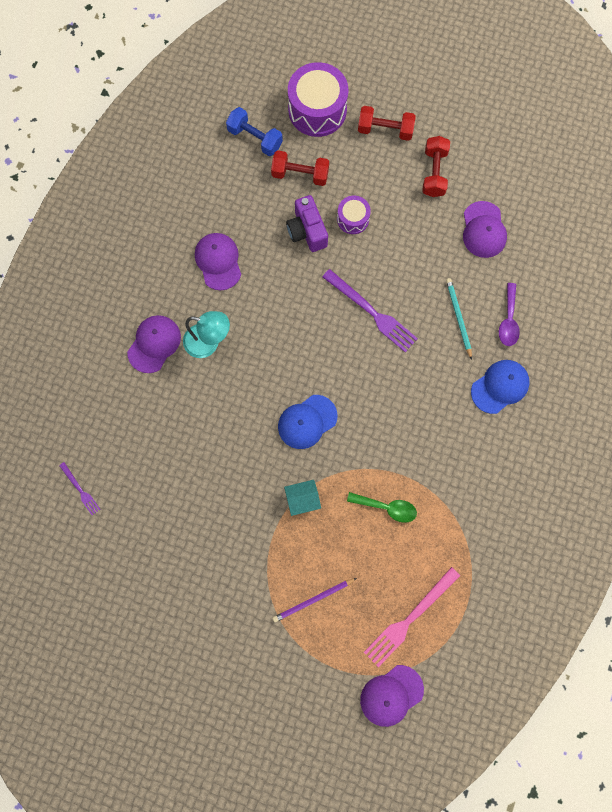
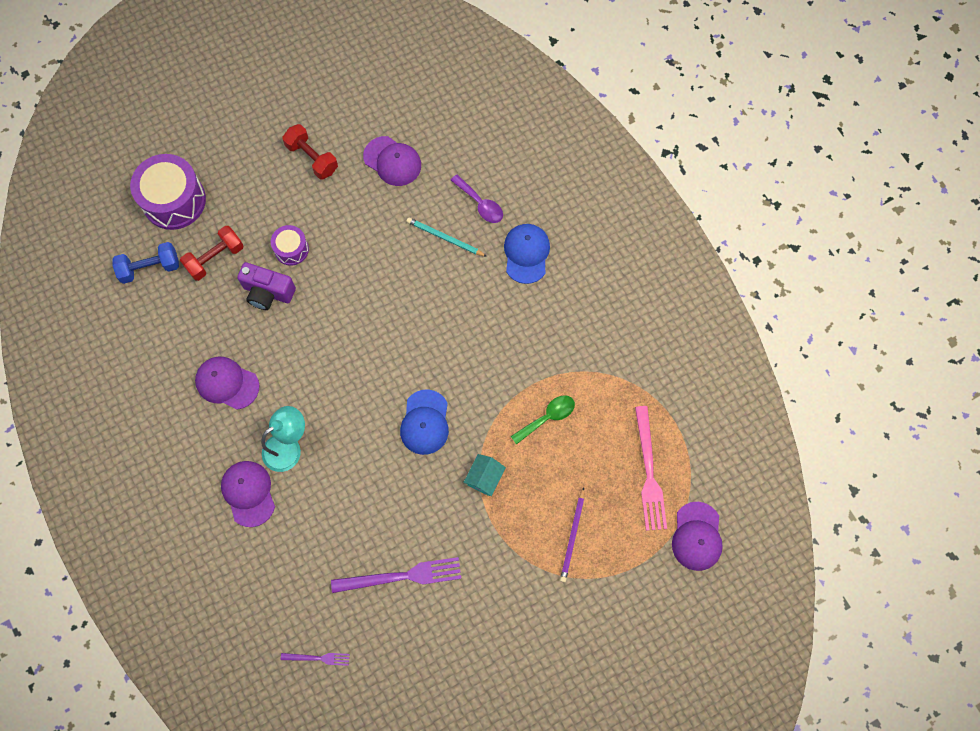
camera: 50 degrees left, 5 degrees down
(372, 312) = (381, 298): purple fork -> purple fork (401, 576)
(385, 130) = (241, 164): red dumbbell -> none

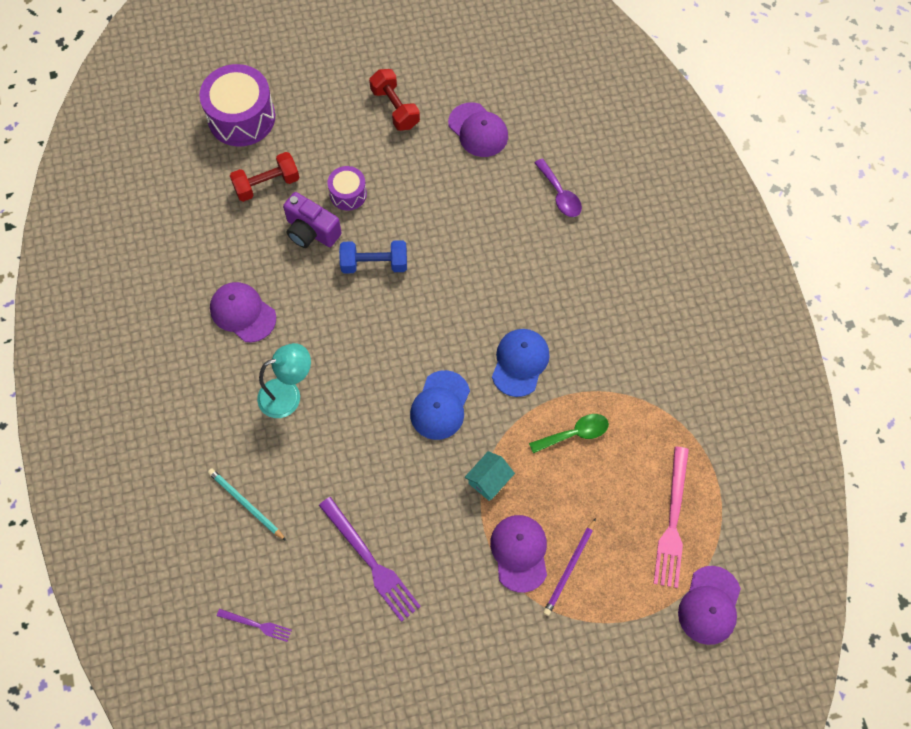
camera: 15 degrees right, 5 degrees down
(150, 268) = (197, 178): blue dumbbell -> blue dumbbell (374, 264)
(248, 493) = (233, 431): purple cap -> purple cap (519, 553)
(401, 576) = (370, 561): purple fork -> purple fork turned 45 degrees clockwise
(445, 238) = (512, 220): turquoise pencil -> turquoise pencil (246, 504)
(526, 254) = (596, 257): blue cap -> blue cap (520, 363)

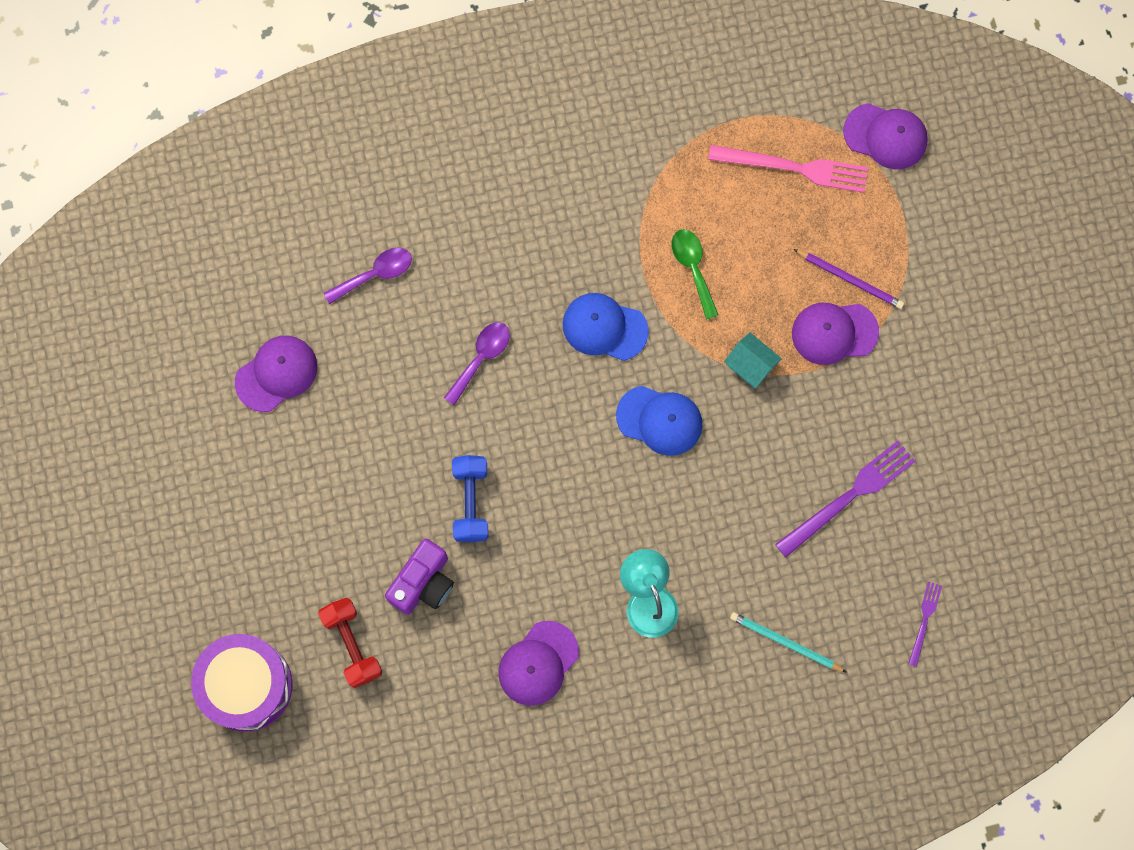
camera: 90 degrees left, 10 degrees up
(246, 504) = (785, 642): turquoise pencil -> turquoise pencil turned 75 degrees clockwise
(348, 194) = (369, 538): purple drum -> none
(395, 108) = (238, 481): red dumbbell -> none
(492, 270) = (481, 358): none -> purple spoon

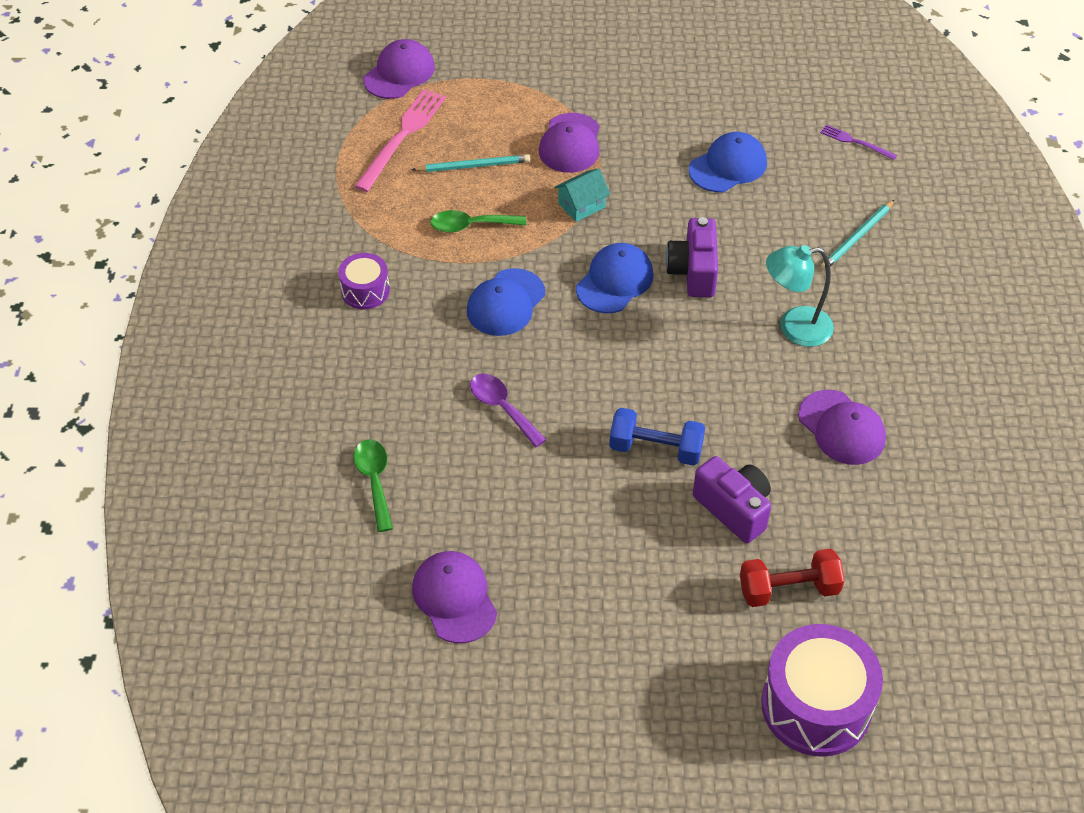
camera: 75 degrees left, 25 degrees down
(375, 274) = (374, 480): purple spoon -> green spoon
(584, 198) = (365, 291): none -> purple drum
(692, 491) = (693, 272): none -> purple camera
(774, 248) = (473, 166): none -> turquoise pencil
(849, 496) = (728, 166): purple fork -> blue cap
(850, 280) = (524, 123): purple pencil -> none

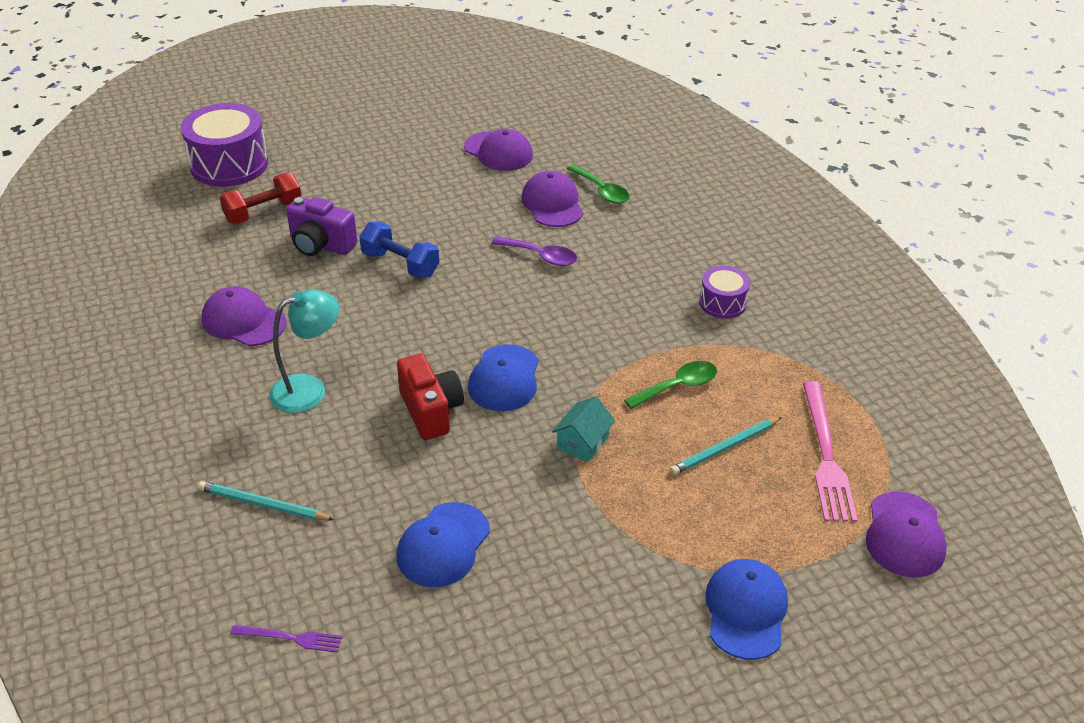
camera: 155 degrees right, 10 degrees down
(506, 303) = (593, 330): blue cap -> blue cap (746, 611)
(570, 143) = (641, 511): purple cap -> purple cap (552, 204)
(655, 449) = (400, 264): blue dumbbell -> blue dumbbell turned 45 degrees clockwise
(693, 272) = (431, 411): purple camera -> red camera
(857, 237) = (263, 504): turquoise pencil -> turquoise pencil turned 90 degrees counterclockwise

